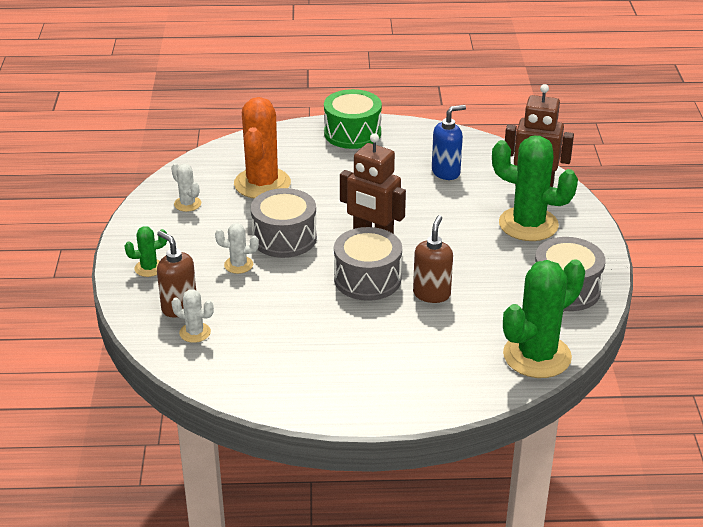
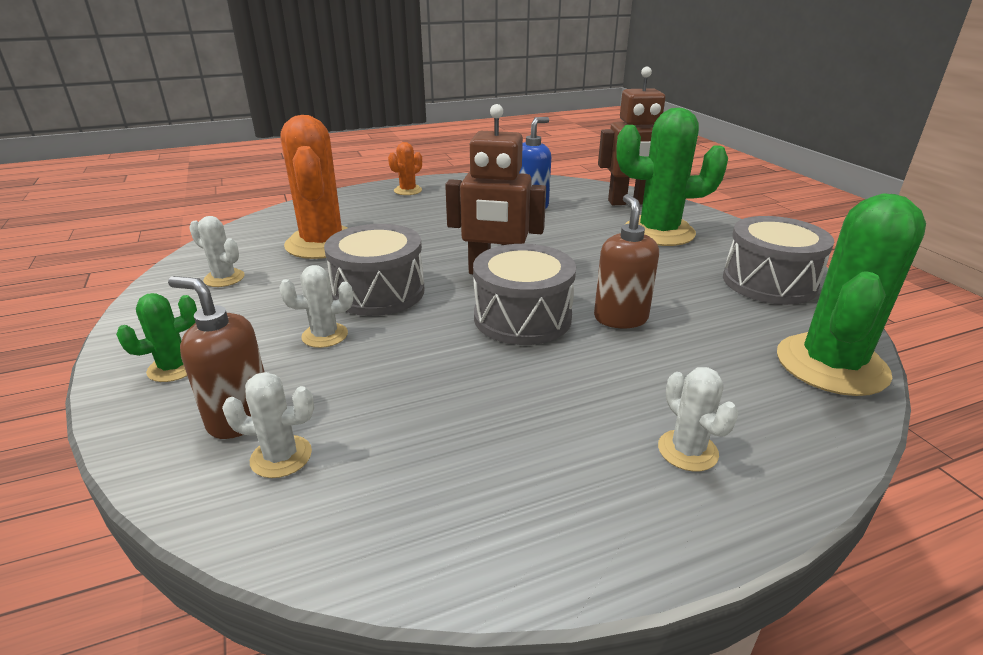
camera: 20 degrees left, 5 degrees down
(352, 133) = (408, 190): green drum -> orange cactus
(401, 380) = (687, 450): none -> white cactus

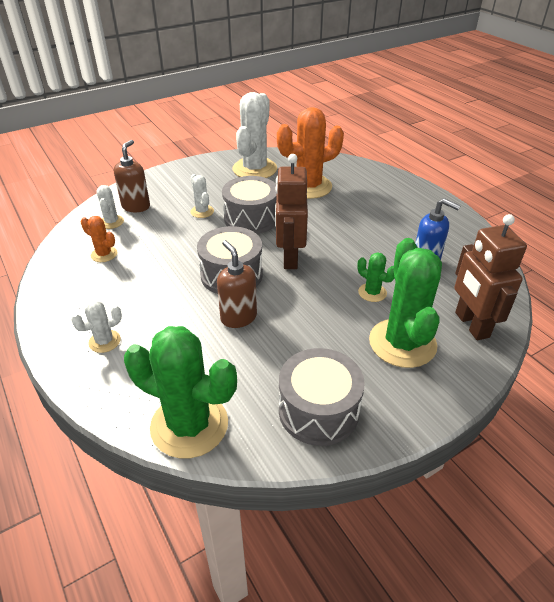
camera: 80 degrees right, 10 degrees up
(174, 368) = (171, 181): green cactus -> green cactus (372, 292)
(224, 278) = (254, 169): white cactus -> white cactus, size x2.13
(408, 190) = (419, 200): orange cactus -> orange cactus (104, 254)
(620, 318) = (238, 317): brown soap dispenser -> brown soap dispenser turned 105 degrees counterclockwise

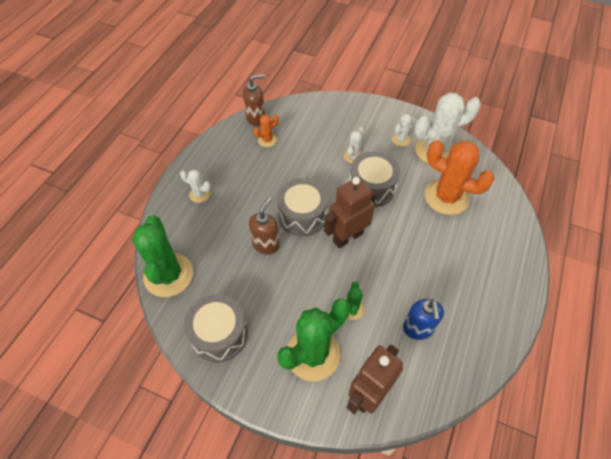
camera: 55 degrees right, 15 degrees up
(104, 254) = (267, 140): orange cactus -> orange cactus turned 60 degrees clockwise
(111, 222) = (299, 120): white cactus -> white cactus (401, 139)
(136, 206) = (326, 120): brown soap dispenser -> brown soap dispenser (256, 118)

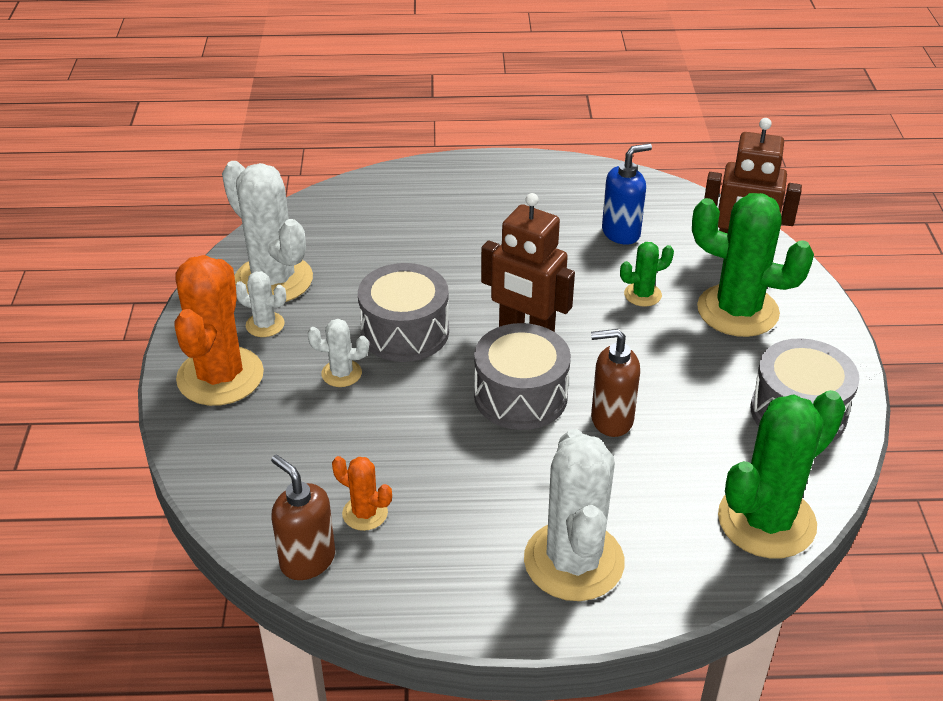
camera: 115 degrees left, 15 degrees down
(200, 194) = (574, 561): white cactus -> white cactus, size x2.13
(446, 197) = (375, 250): orange cactus -> orange cactus (220, 376)

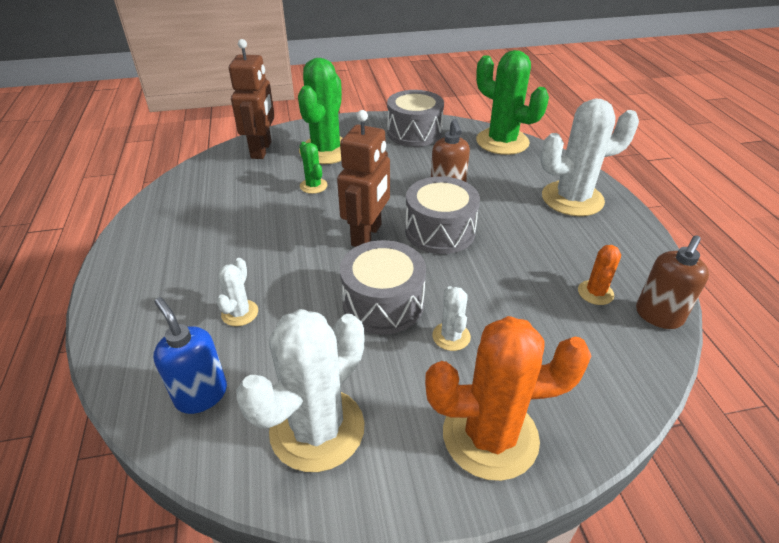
camera: 100 degrees left, 0 degrees up
(265, 325) = (397, 416): white cactus -> white cactus (240, 313)
(621, 233) = (235, 198): blue soap dispenser -> blue soap dispenser (201, 395)

